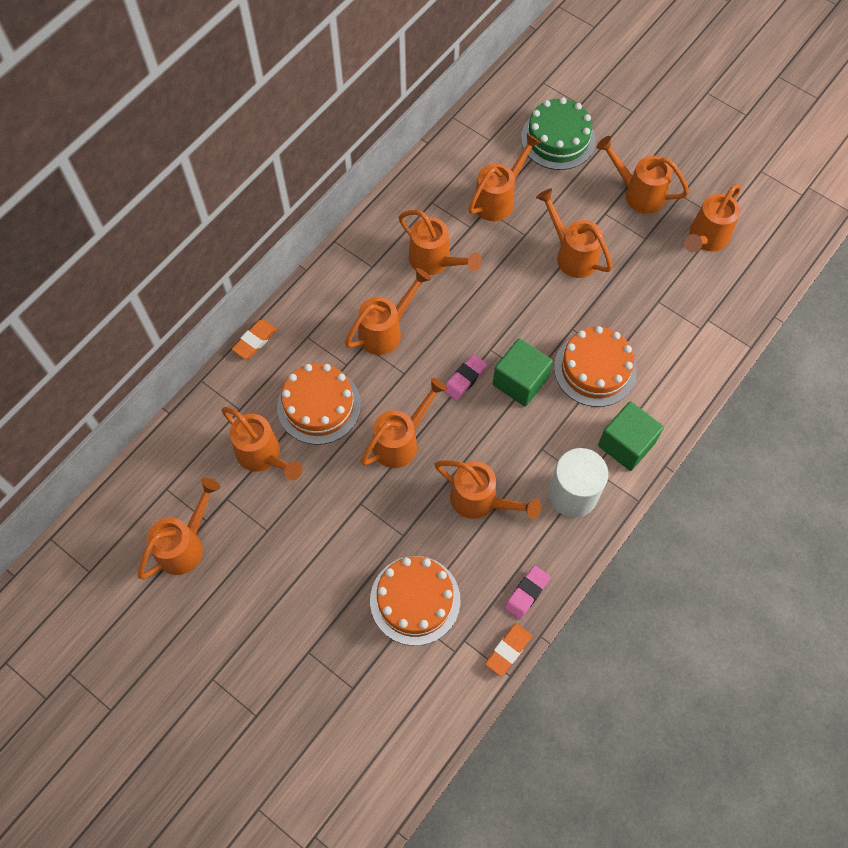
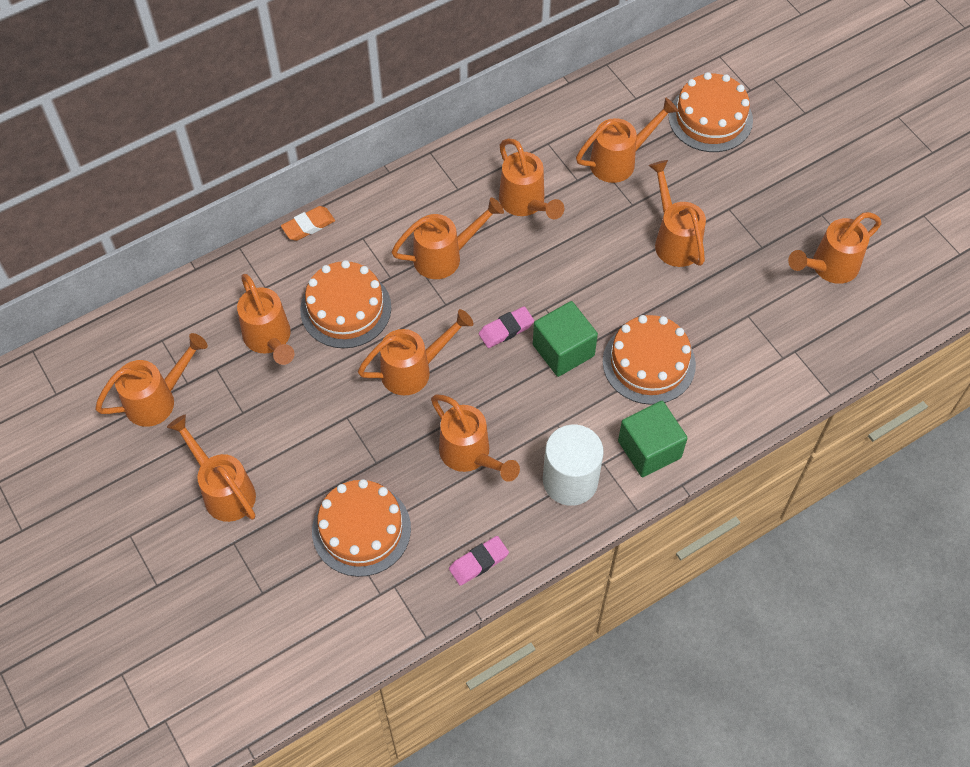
camera: 20 degrees right, 5 degrees down
(508, 650) = (435, 612): orange eraser -> none
(558, 139) = (710, 118): green cake -> orange cake
(637, 193) = (774, 198): orange watering can -> orange watering can (223, 490)

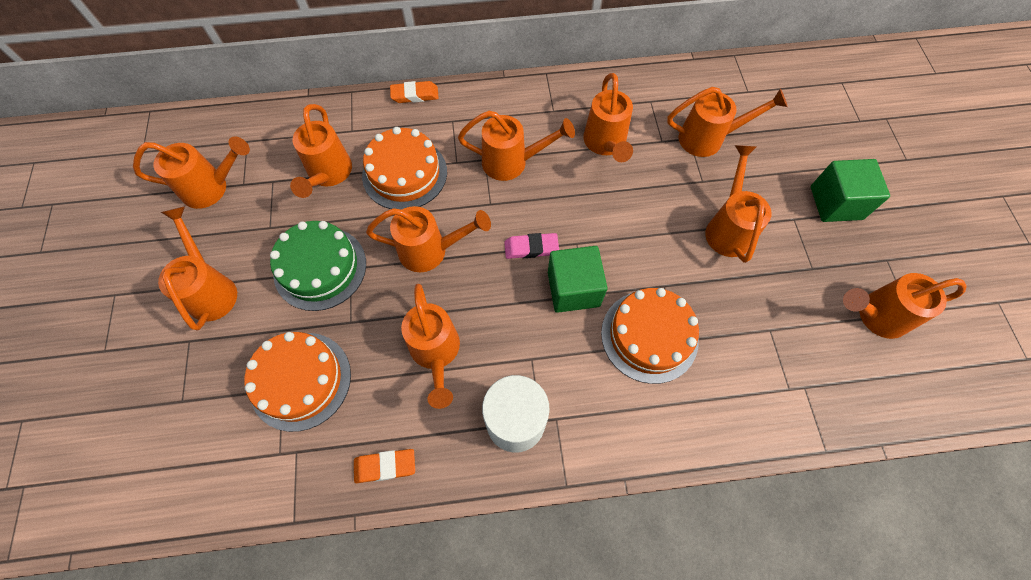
camera: 25 degrees right, 5 degrees up
(317, 428) = (320, 268): none -> green cake
(478, 562) = (385, 466): pink eraser -> orange eraser
(649, 449) = (609, 425): green cube -> green cube (836, 203)
(710, 118) = (810, 132): orange cake -> none

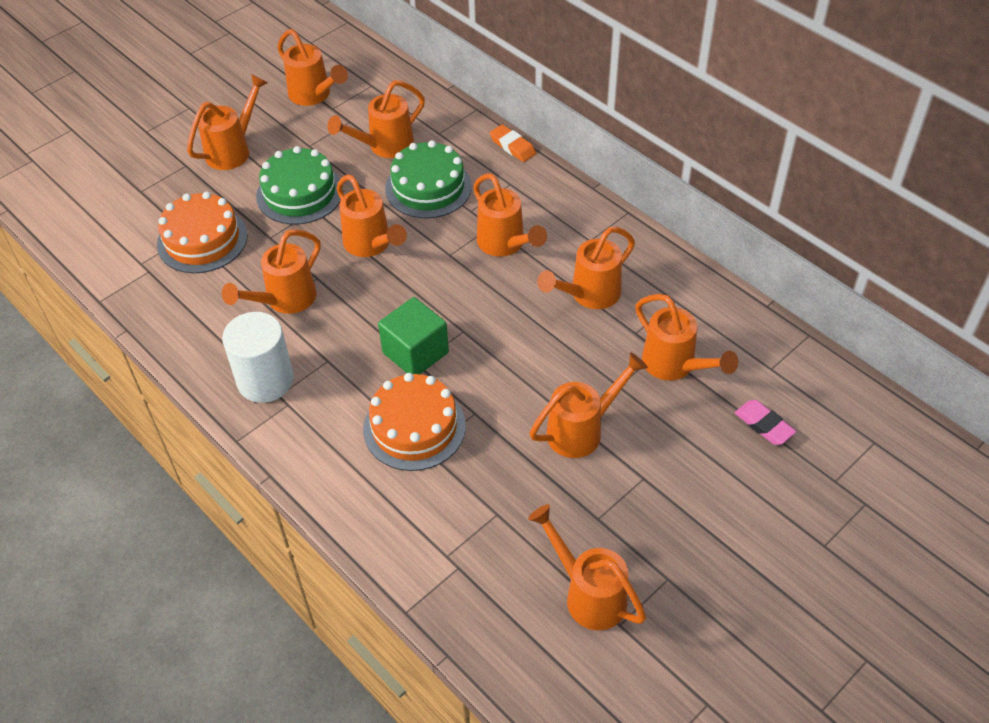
camera: 55 degrees right, 15 degrees down
(385, 466) = (173, 325): orange eraser -> none
(404, 173) = (428, 187): orange cake -> green cake
(531, 248) = (430, 304): pink eraser -> pink eraser (764, 425)
(836, 203) = (698, 504): green cube -> none

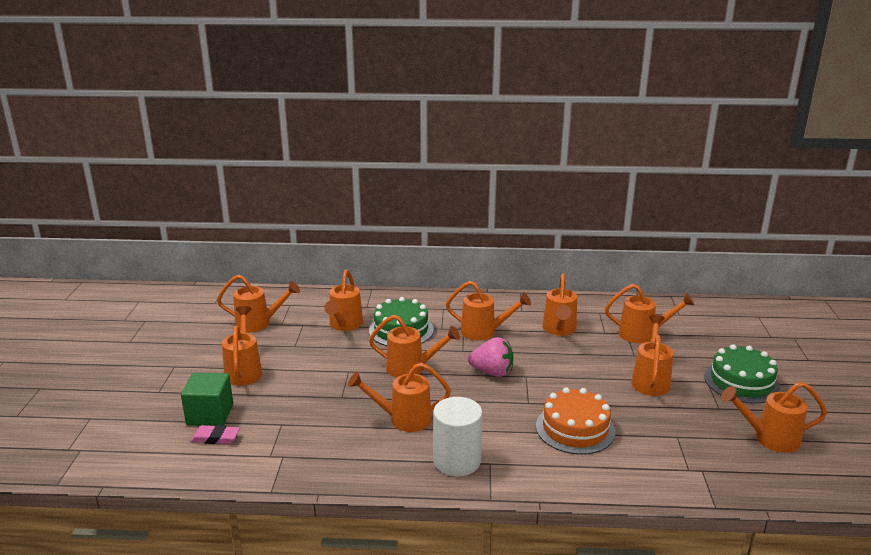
camera: 45 degrees left, 25 degrees down
(202, 240) = (296, 421): orange cake -> none
(284, 301) = (403, 419): orange watering can -> orange watering can turned 90 degrees clockwise
(300, 193) = (326, 368): green cake -> green cake (741, 382)
(415, 352) = (518, 398): green cube -> green cube (210, 414)
(438, 303) = (492, 372): none -> pink strawberry
(512, 146) = (418, 294): orange eraser -> none
(764, 425) = (713, 334): pink eraser -> pink eraser (215, 438)

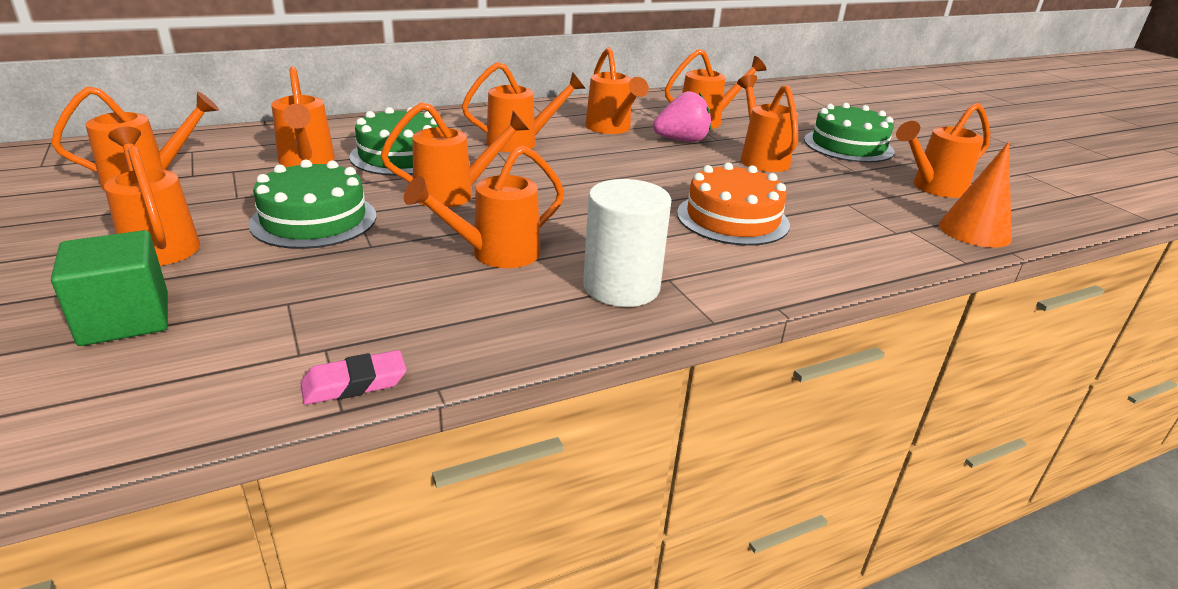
camera: 30 degrees left, 5 degrees up
(215, 438) = (160, 353): pink eraser -> pink eraser (354, 383)
(324, 371) = (314, 220): none -> green cake
(492, 372) = (571, 180): pink strawberry -> pink strawberry (681, 140)
(756, 484) = (974, 231): none -> orange cone

